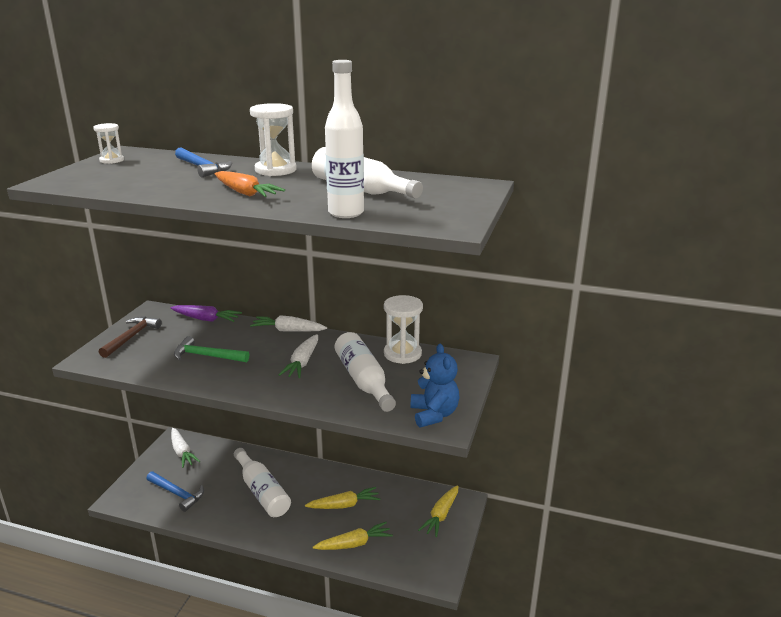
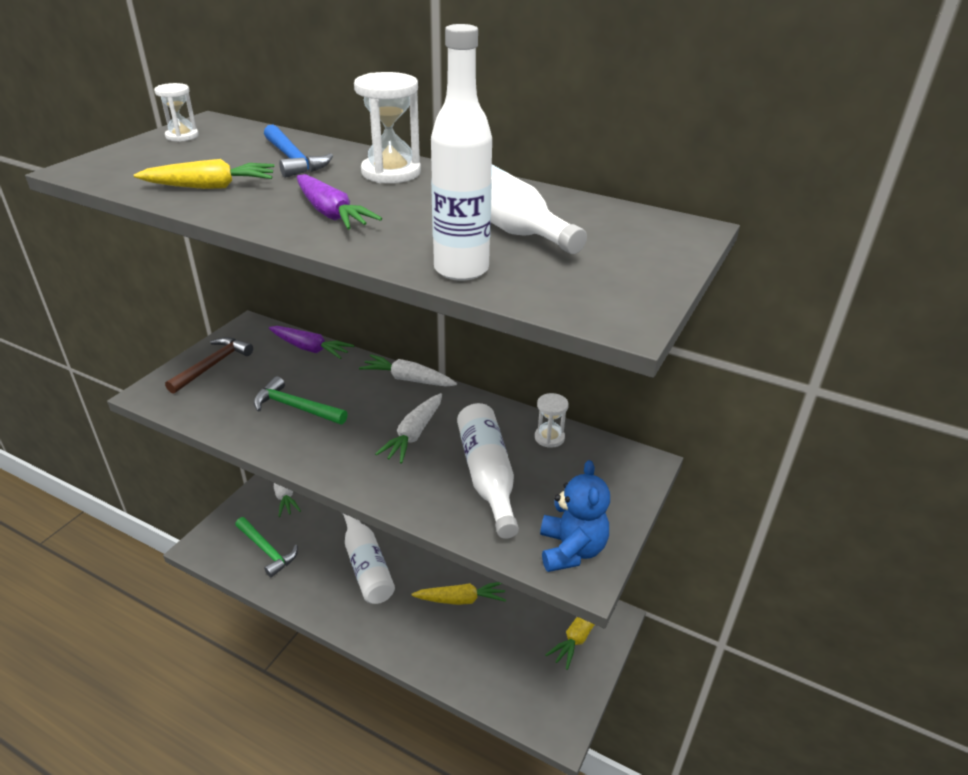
camera: 10 degrees right, 10 degrees up
(177, 494) = (267, 550): blue hammer -> green hammer
(245, 193) = (331, 214): orange carrot -> purple carrot
(354, 544) = (462, 658): yellow carrot -> yellow carrot (211, 187)
(402, 354) = (549, 437): white hourglass -> white hourglass, size x0.59

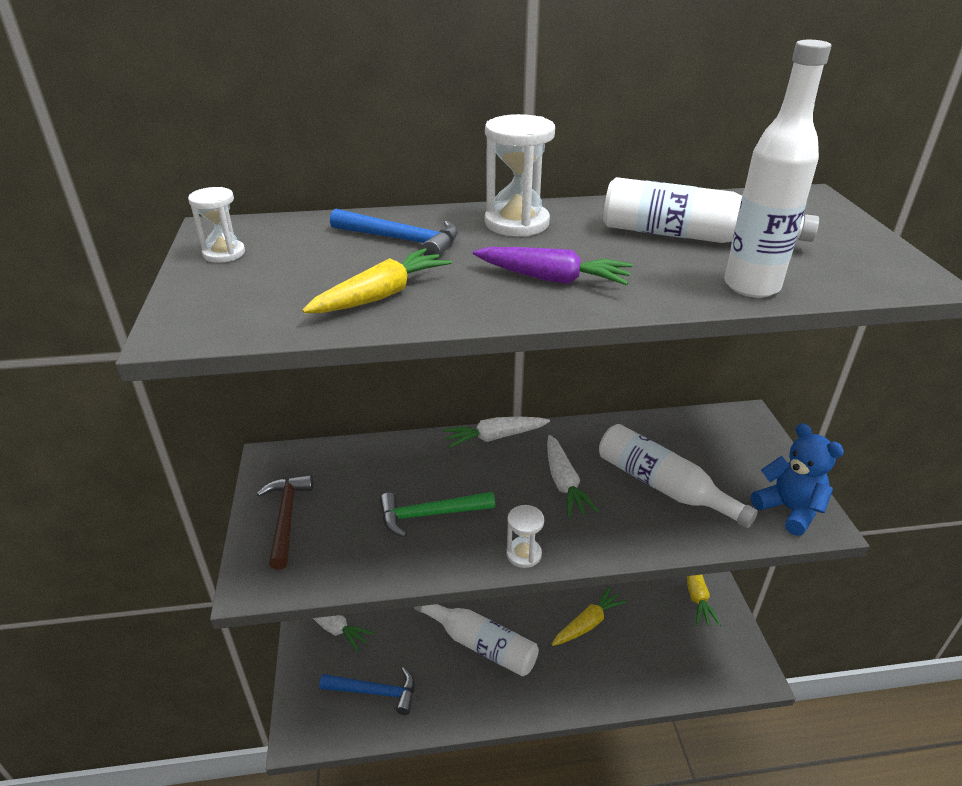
camera: 35 degrees left, 0 degrees up
(267, 550) = (375, 692): green hammer -> blue hammer
(310, 348) = (366, 452): purple carrot -> none
(549, 437) = (664, 430): white hourglass -> white hourglass (523, 554)

